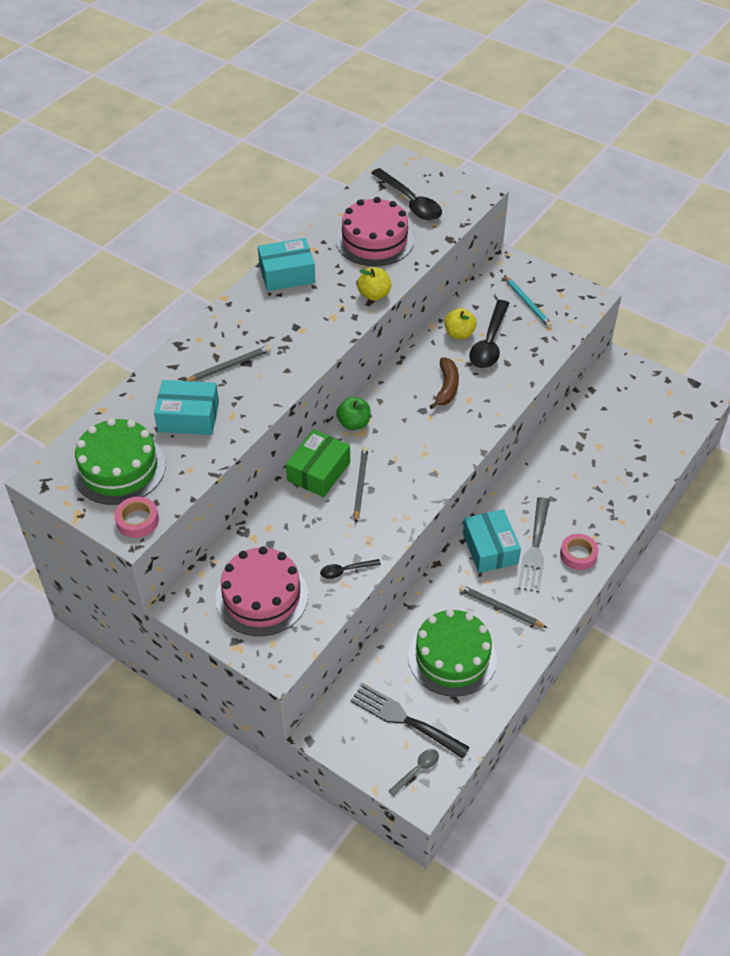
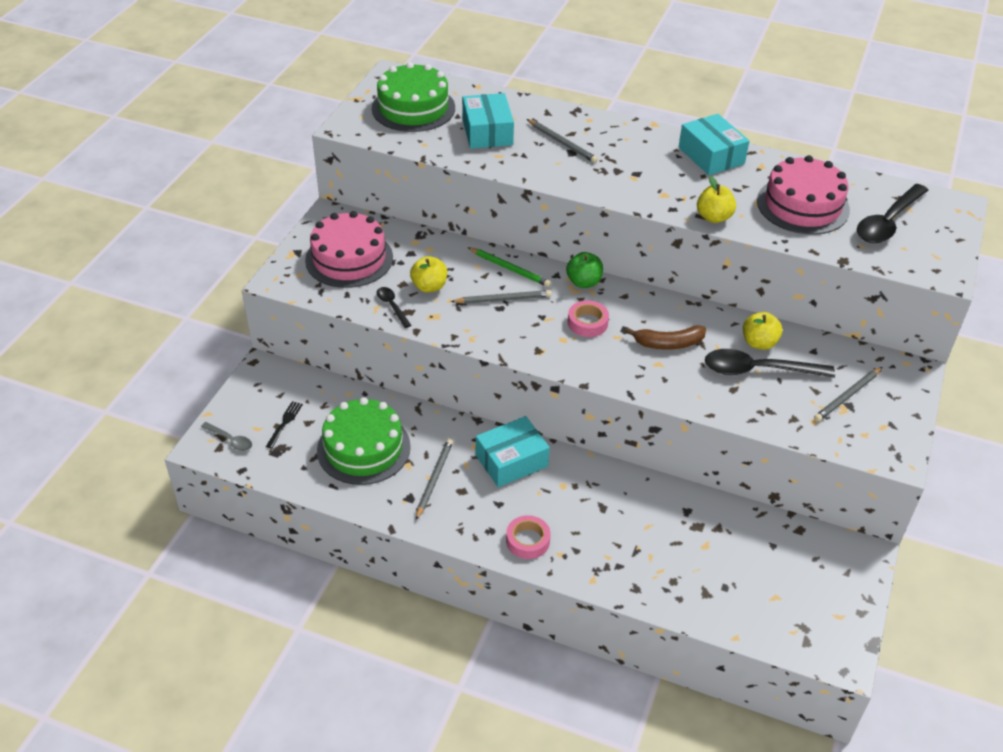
camera: 75 degrees right, 5 degrees down
(137, 521) = (358, 128): pink tape -> pink tape (587, 323)
(318, 471) = (510, 269): green box -> green pencil
(325, 537) = (429, 286): none -> yellow apple
(404, 719) = (285, 422): black fork -> black fork, size x0.51
(527, 303) = (847, 396): turquoise pencil -> grey pencil
(535, 549) = (523, 500): grey fork -> none

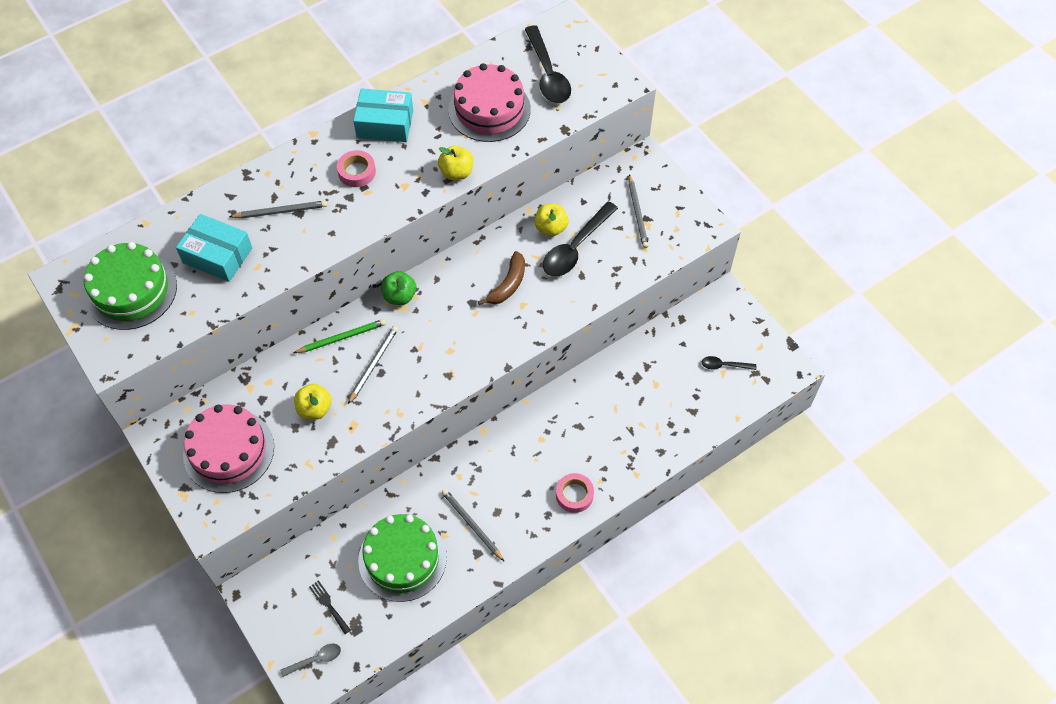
camera: 55 degrees left, 15 degrees up
(392, 306) = (316, 450): black spoon -> black spoon (724, 365)
(511, 461) = (493, 459): turquoise box -> none
(587, 323) = (445, 323): pink tape -> pink tape (357, 172)

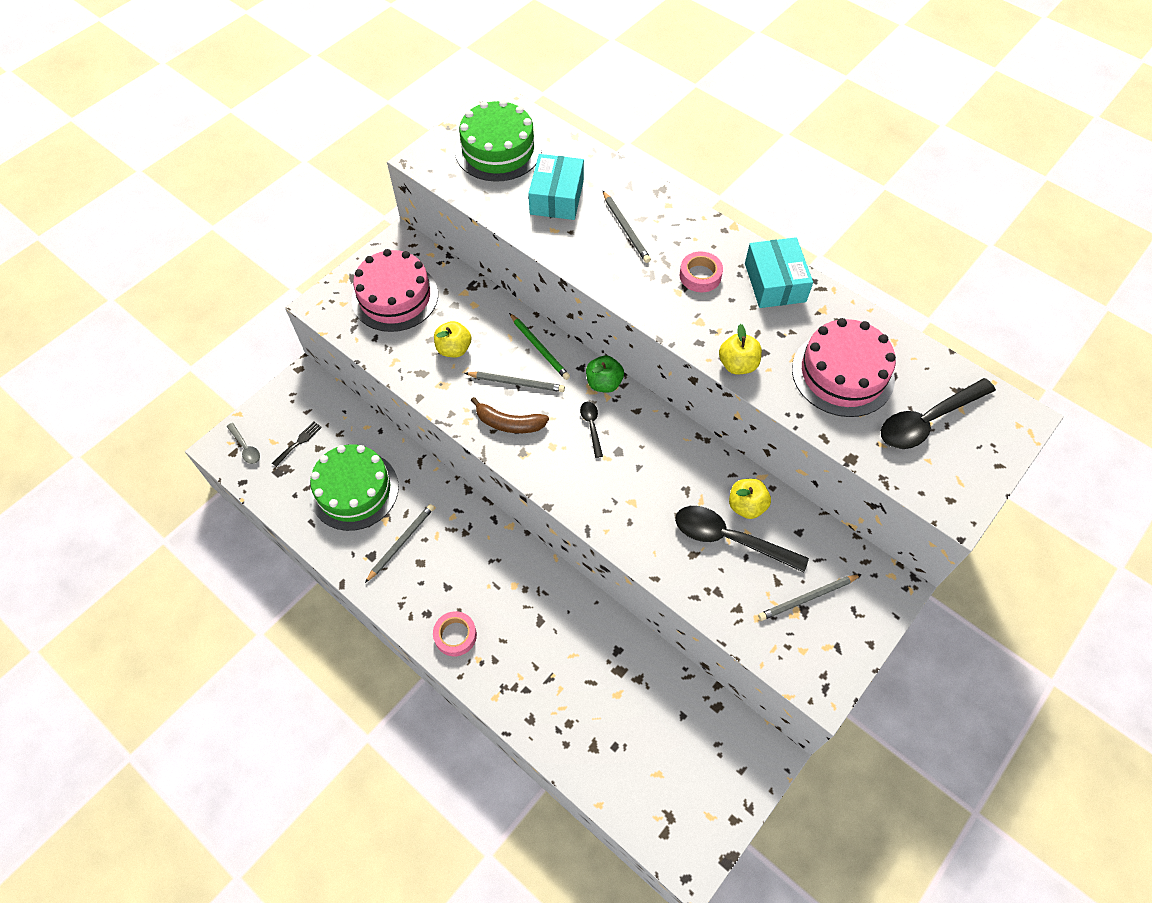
camera: 75 degrees right, 0 degrees up
(508, 284) = (653, 481): brown banana -> brown banana (509, 423)
(724, 365) = (668, 773): black spoon -> black spoon (591, 426)

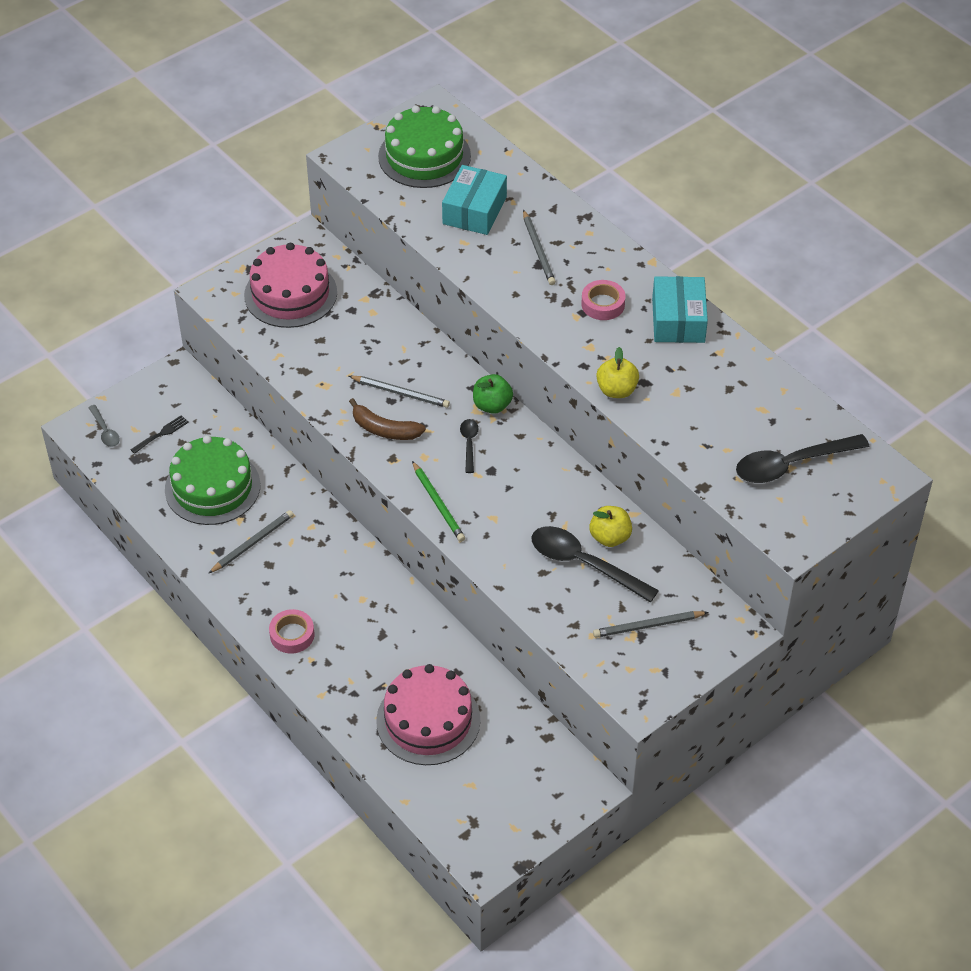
camera: 10 degrees right, 10 degrees down
(454, 349) = (342, 352): yellow apple -> none
(539, 348) = (432, 363): green pencil -> green pencil (438, 504)
(842, 373) = (720, 412): pink cake -> pink cake (428, 720)

